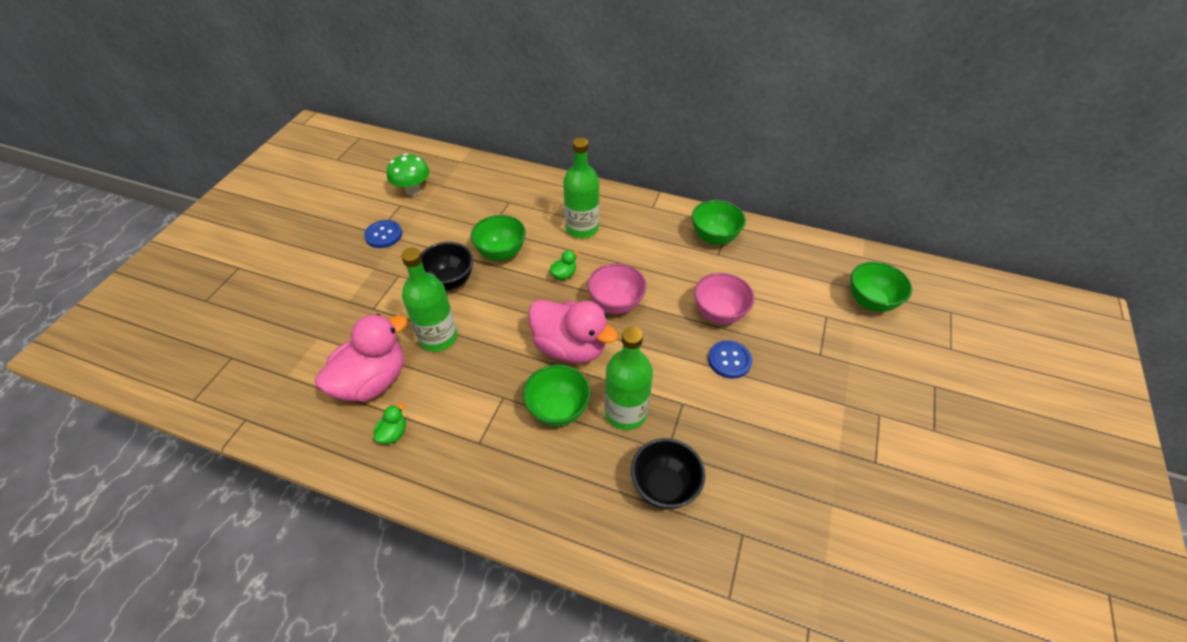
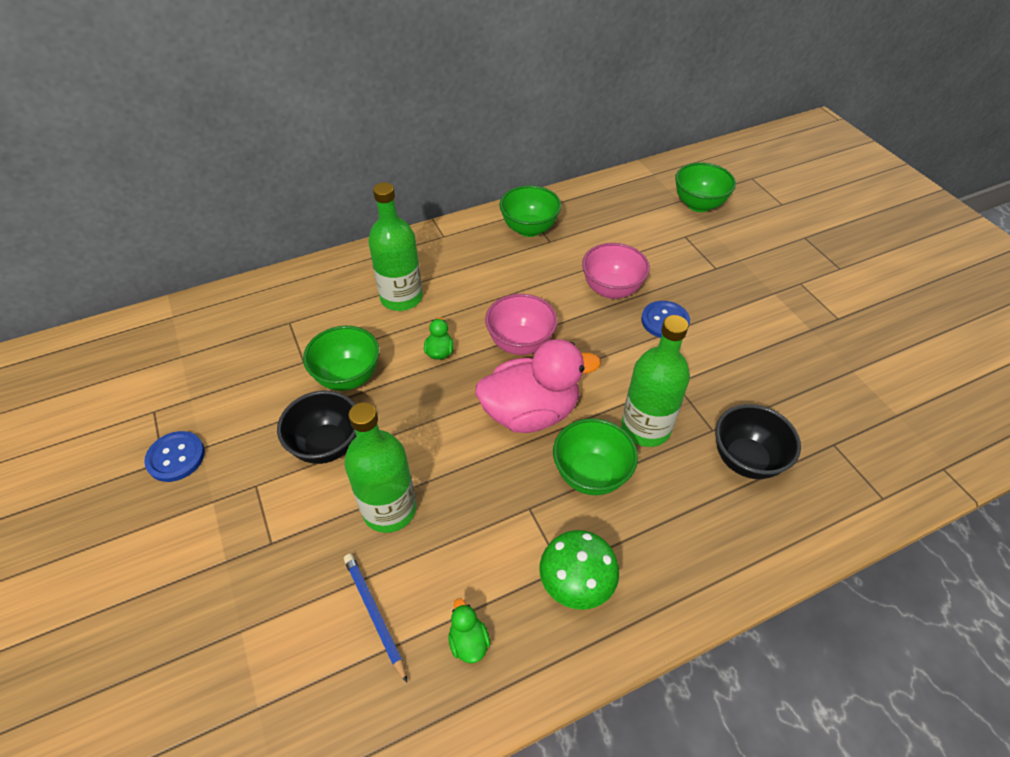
camera: 45 degrees left, 0 degrees up
(372, 381) = (374, 614): pink duck -> blue pencil
(413, 190) = (150, 384): green mushroom -> green mushroom (575, 585)

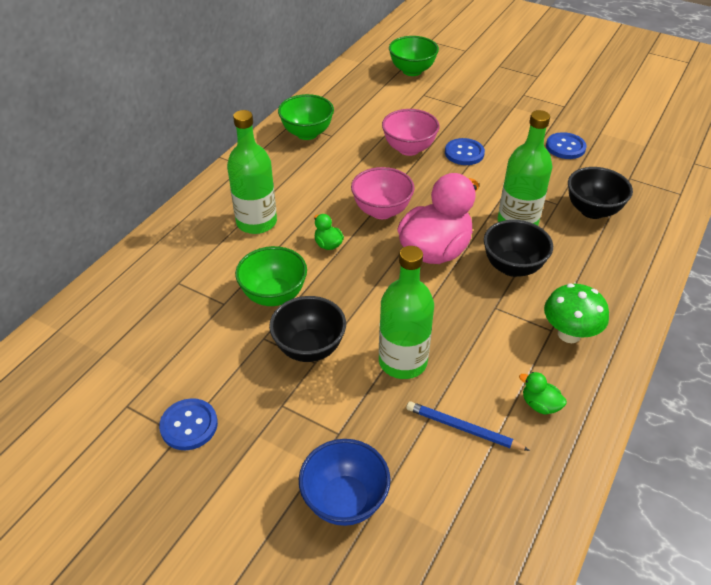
camera: 35 degrees left, 5 degrees down
(215, 610) = (345, 500): none -> blue bowl
(591, 474) = (512, 267): green bowl -> black bowl
(789, 368) = (565, 147): none -> blue button

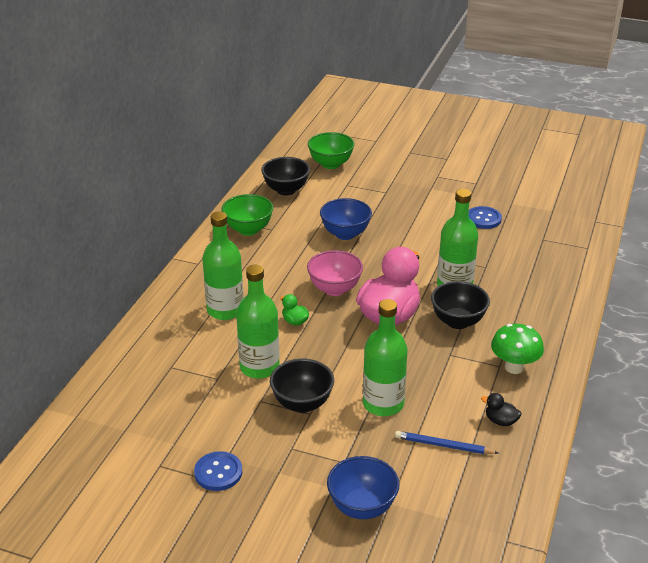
camera: 10 degrees left, 10 degrees down
(274, 295) = (259, 367): green bowl -> green bottle
(409, 149) = (345, 234): pink bowl -> blue bowl
(464, 153) = (395, 233): blue button -> none
(540, 405) = (500, 421): green duck -> black duck
(592, 211) = (516, 269): black bowl -> black bowl (286, 190)

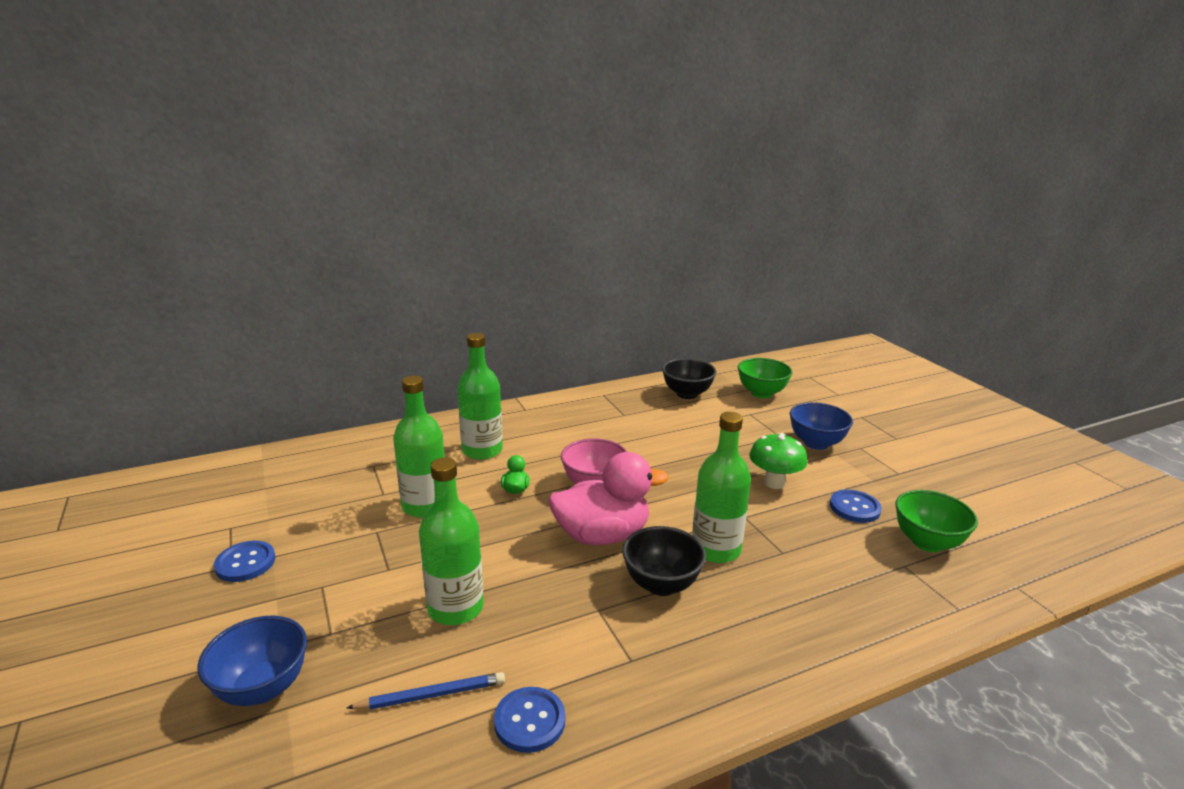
camera: 45 degrees right, 10 degrees down
(248, 229) = (605, 406): green bowl -> green bowl (927, 542)
(302, 403) = (398, 556): black bowl -> none
(345, 234) = (681, 448): blue bowl -> blue bowl (816, 443)
(444, 445) = (431, 695): blue pencil -> blue pencil turned 105 degrees clockwise
(500, 421) = (529, 721): black duck -> blue button
(514, 367) = (645, 674): green mushroom -> green mushroom (774, 483)

